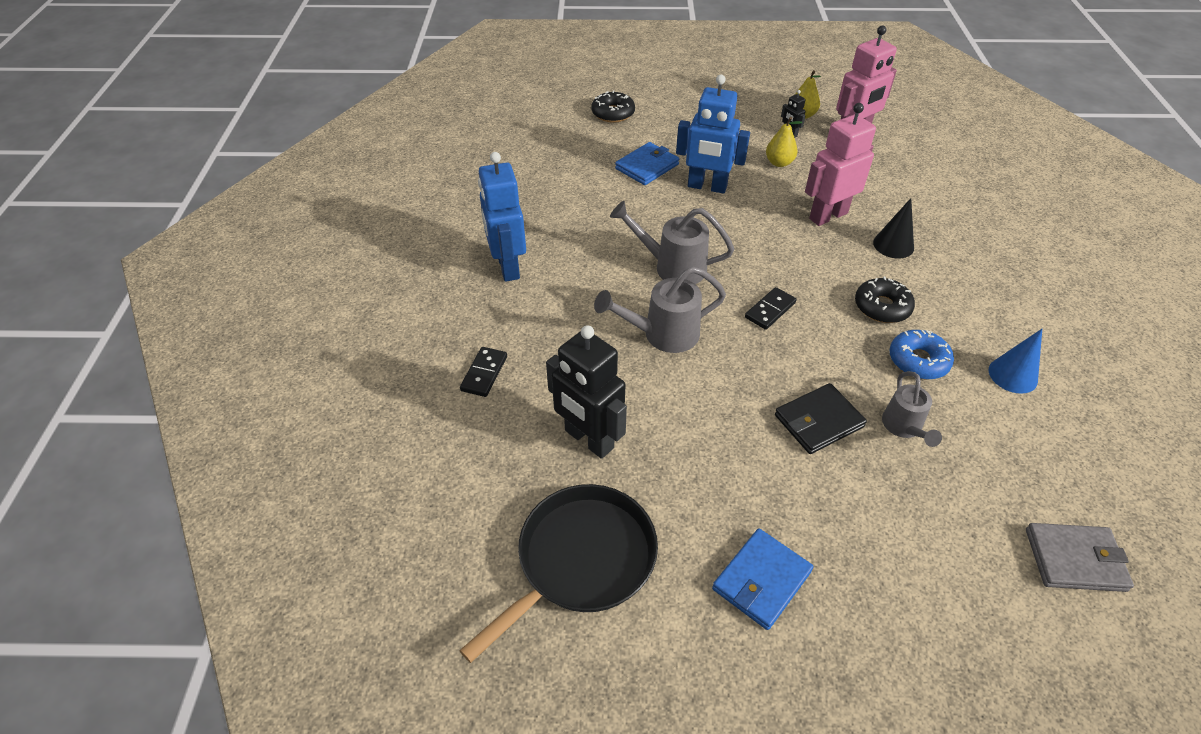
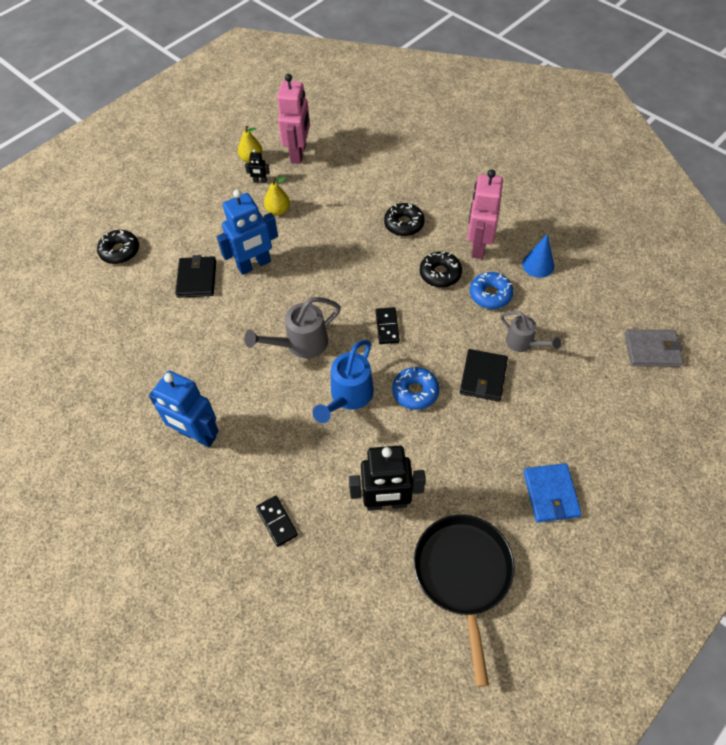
camera: 45 degrees left, 10 degrees up
(647, 166) = (196, 279): blue wallet -> black wallet
(663, 334) = (348, 397): grey watering can -> blue watering can
(731, 379) = (415, 392): none -> blue donut
(828, 216) = (348, 230): pink robot -> pink robot (478, 246)
(893, 245) = (404, 224): black cone -> black donut
(1074, 559) = (652, 350): grey wallet -> grey wallet turned 45 degrees clockwise

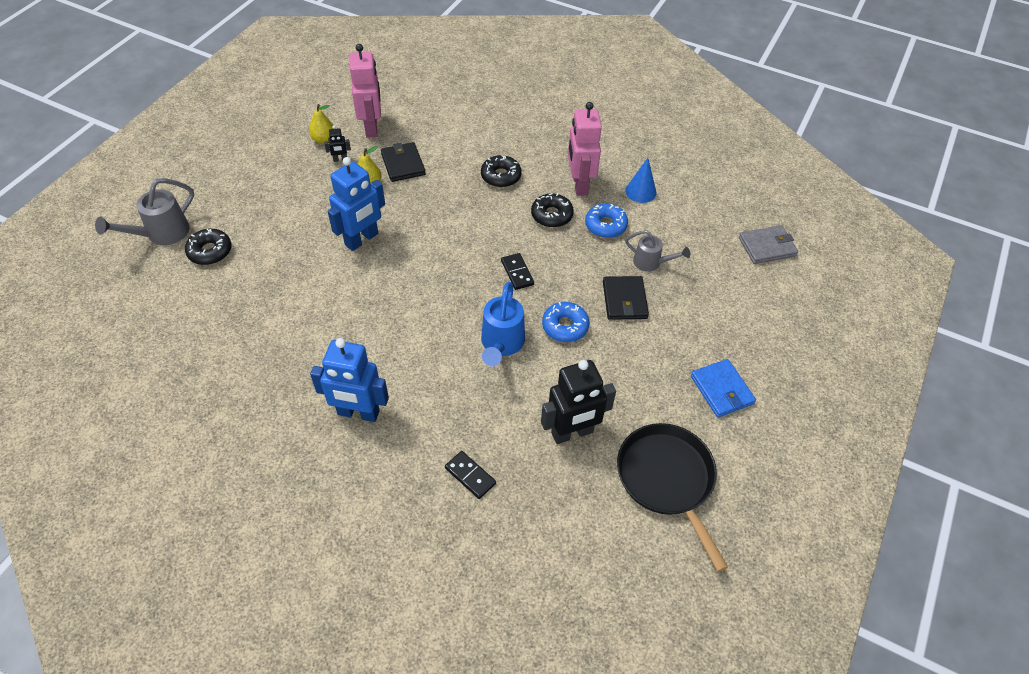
camera: 20 degrees left, 5 degrees down
(196, 279) = (305, 264): black wallet -> black wallet (403, 164)
(301, 344) = (436, 305): grey watering can -> grey watering can (162, 234)

